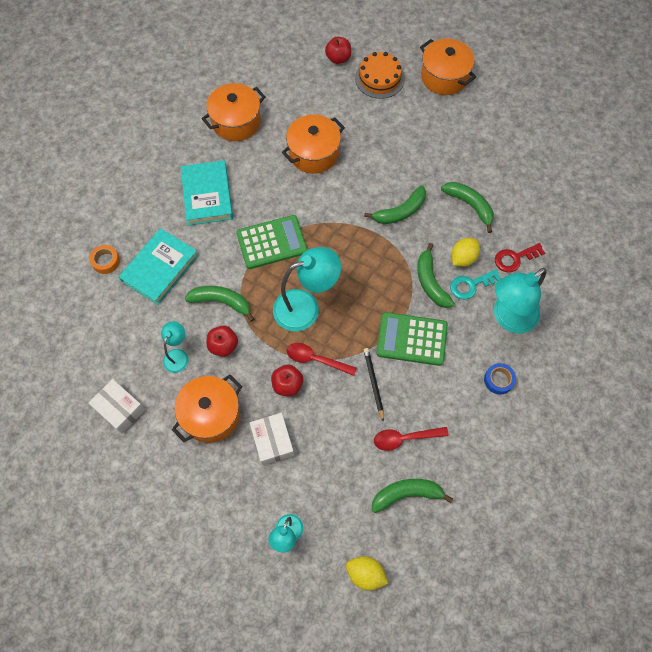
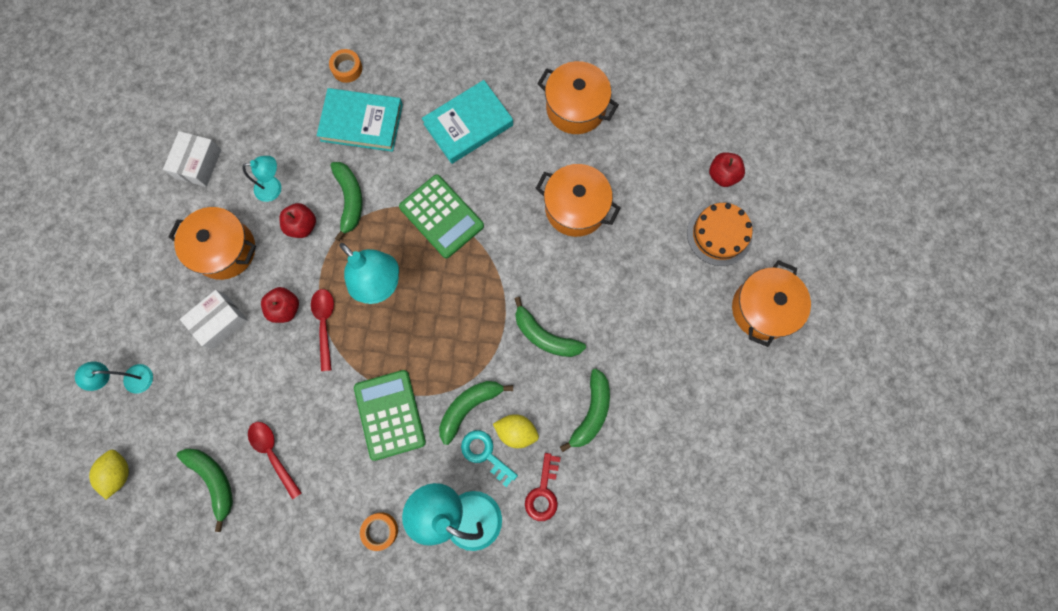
camera: 65 degrees right, 10 degrees up
(373, 383) = (322, 395): black pencil -> none
(498, 380) = (380, 530): blue tape -> orange tape
(515, 258) = (543, 492): red key -> red key turned 120 degrees counterclockwise

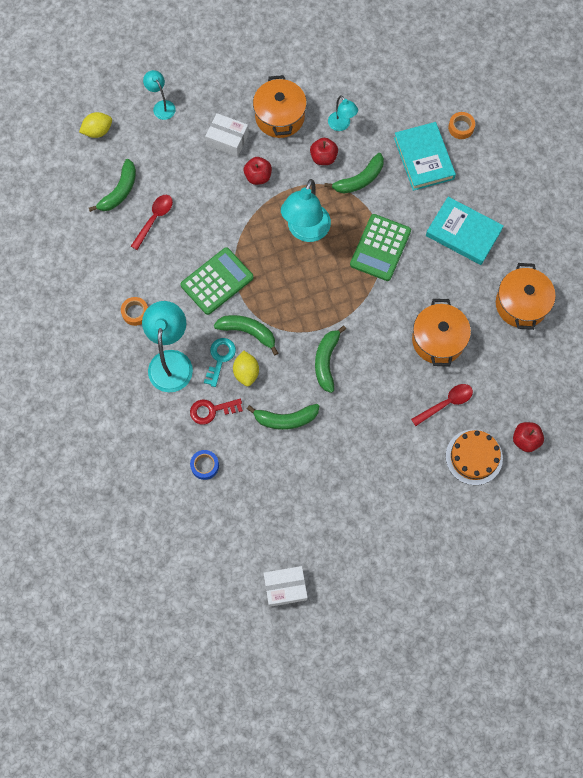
camera: 65 degrees right, 5 degrees down
(198, 164) = (333, 67): white box -> white box (285, 587)
(325, 324) = (259, 208): red spoon -> red spoon (446, 403)
(605, 530) = (205, 465): none -> blue tape
(763, 309) = (429, 515): orange pot -> none

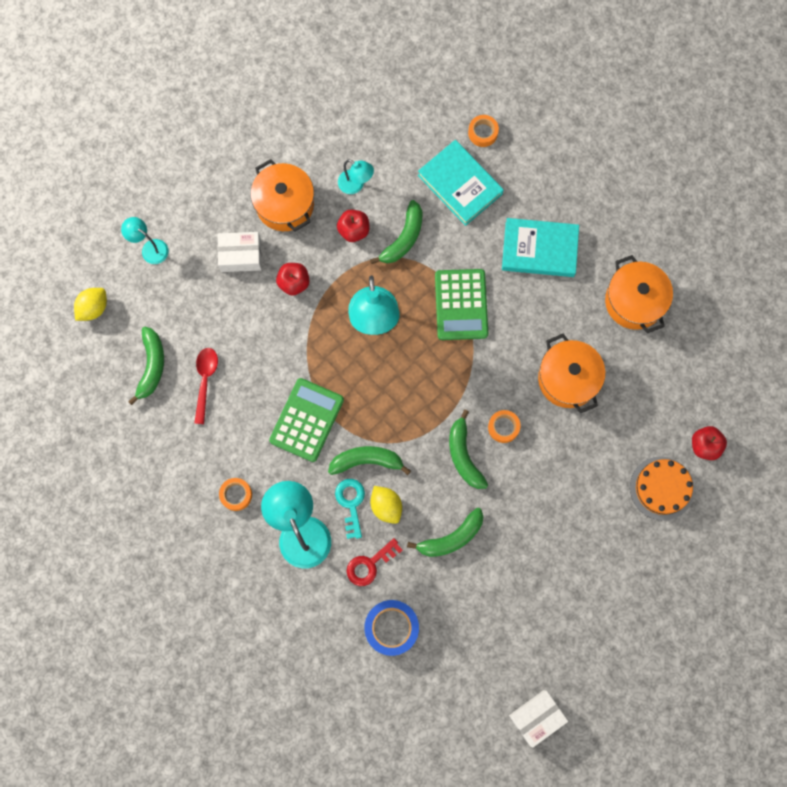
camera: 25 degrees left, 5 degrees up
(205, 465) = (391, 628): blue tape -> blue tape, size x1.66
(368, 354) = (503, 427): none -> orange tape
(446, 403) = (607, 444): red spoon -> none

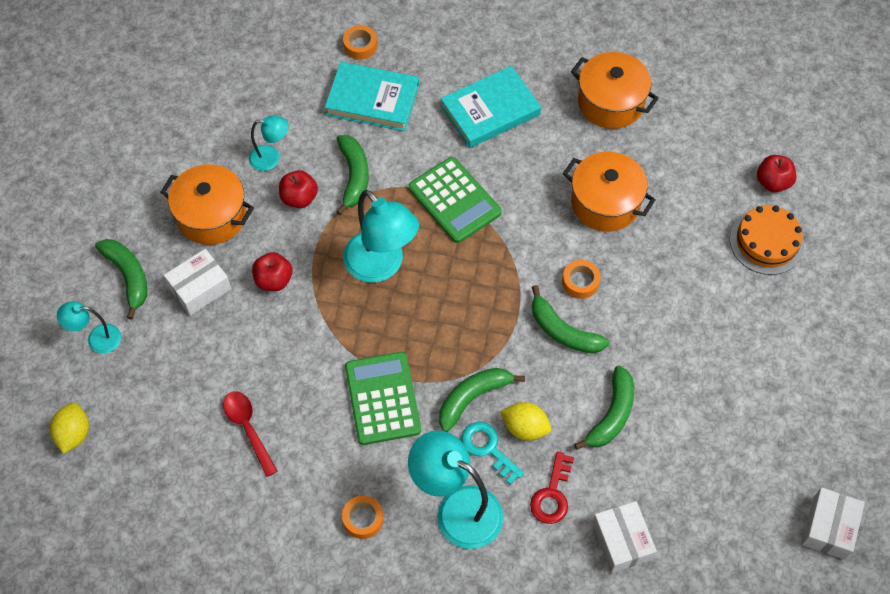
camera: 35 degrees left, 15 degrees down
(151, 366) = (179, 451): green banana -> green banana (128, 276)
(391, 628) = (622, 541): blue tape -> white box

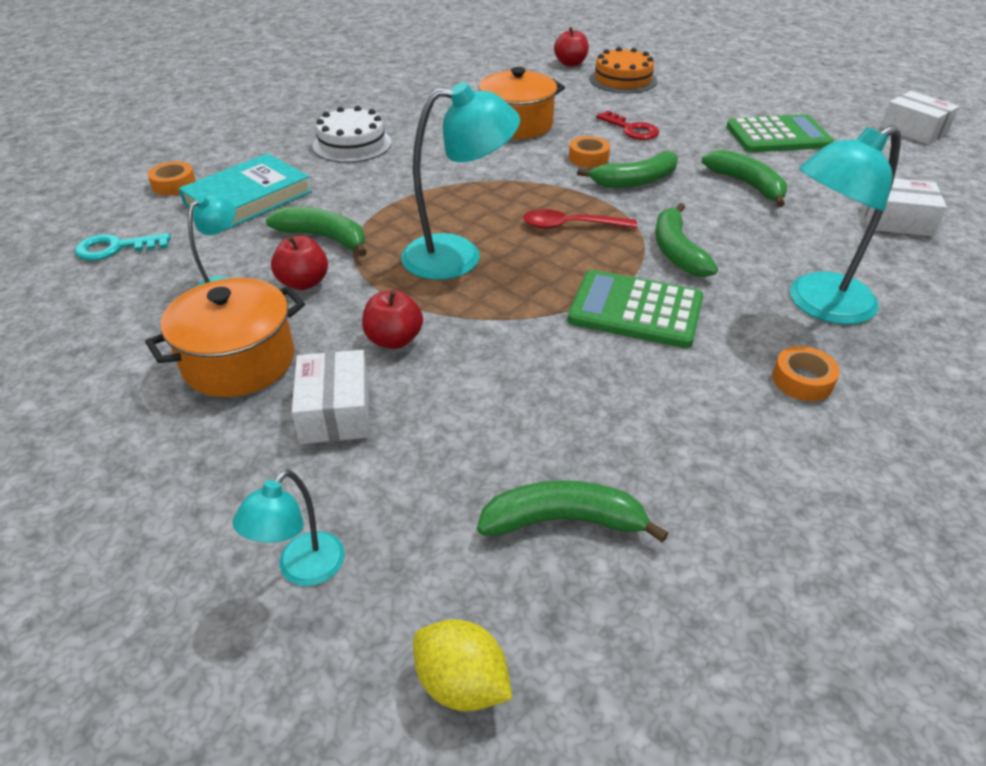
camera: 60 degrees left, 20 degrees down
(128, 276) = (233, 485): green banana -> green banana (564, 521)
(248, 429) = (602, 441): red spoon -> red spoon (571, 226)
(454, 200) = (428, 190): green calculator -> green calculator (778, 136)
(488, 448) = (747, 261): turquoise key -> turquoise key (115, 248)
(490, 110) = (352, 144): turquoise book -> white cake
(525, 428) = (734, 232): yellow lemon -> none
(552, 494) = (825, 241): red key -> red key (631, 129)
(610, 102) = (419, 95): orange pot -> none

